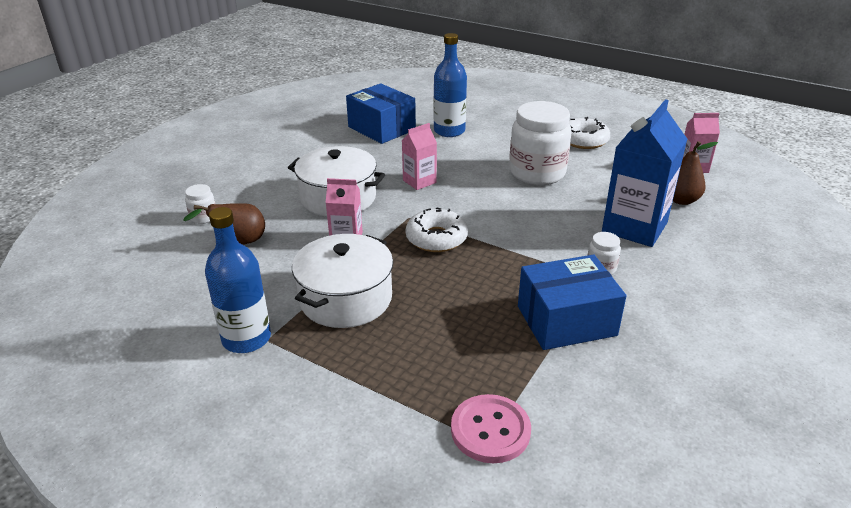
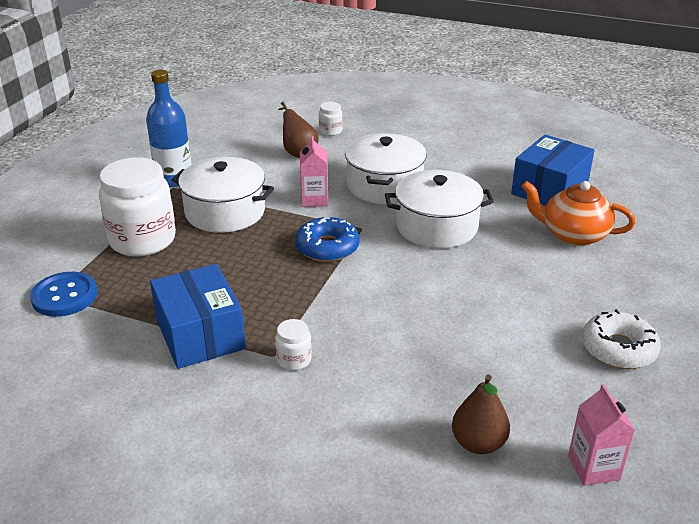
camera: 80 degrees right, 0 degrees up
(419, 181) = (436, 226): pink carton -> white pot
(436, 238) = (327, 247): white donut -> blue donut
(449, 131) = (573, 235): blue bottle -> orange teapot
(490, 430) = (64, 296): pink button -> blue button
(537, 173) = (495, 308): white jar -> white jar (142, 240)
(634, 227) = (389, 391): blue carton -> none

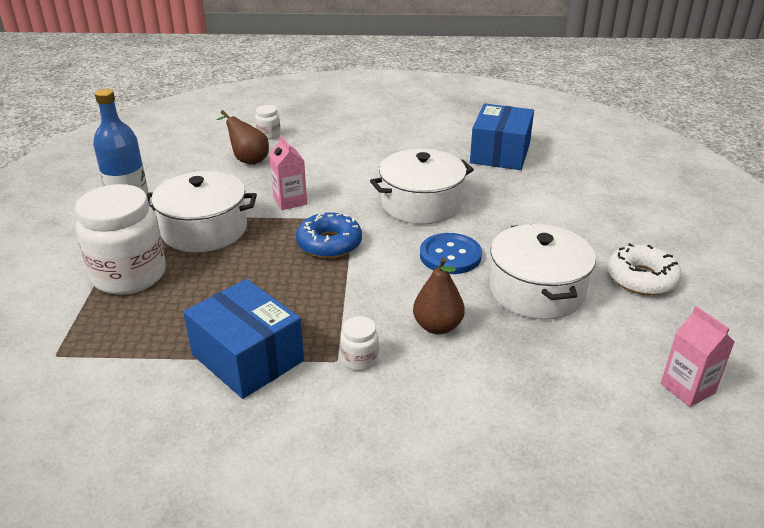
camera: 20 degrees left, 0 degrees up
(64, 296) = (69, 353): blue button -> blue button (450, 255)
(384, 185) = (350, 176): white pot -> white pot (537, 290)
(478, 443) = (579, 394): brown pear -> brown pear (437, 326)
(573, 235) = (544, 188): orange teapot -> none

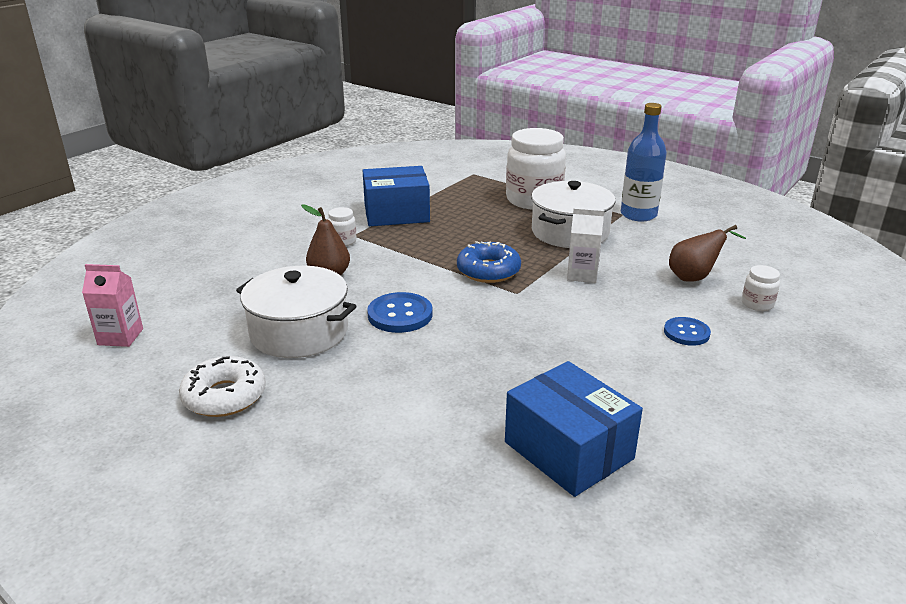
camera: 125 degrees right, 5 degrees down
(290, 201) = (582, 275): pink carton -> white carton
(336, 148) = (686, 333): none -> blue button
(421, 204) = (502, 336): white pot -> none

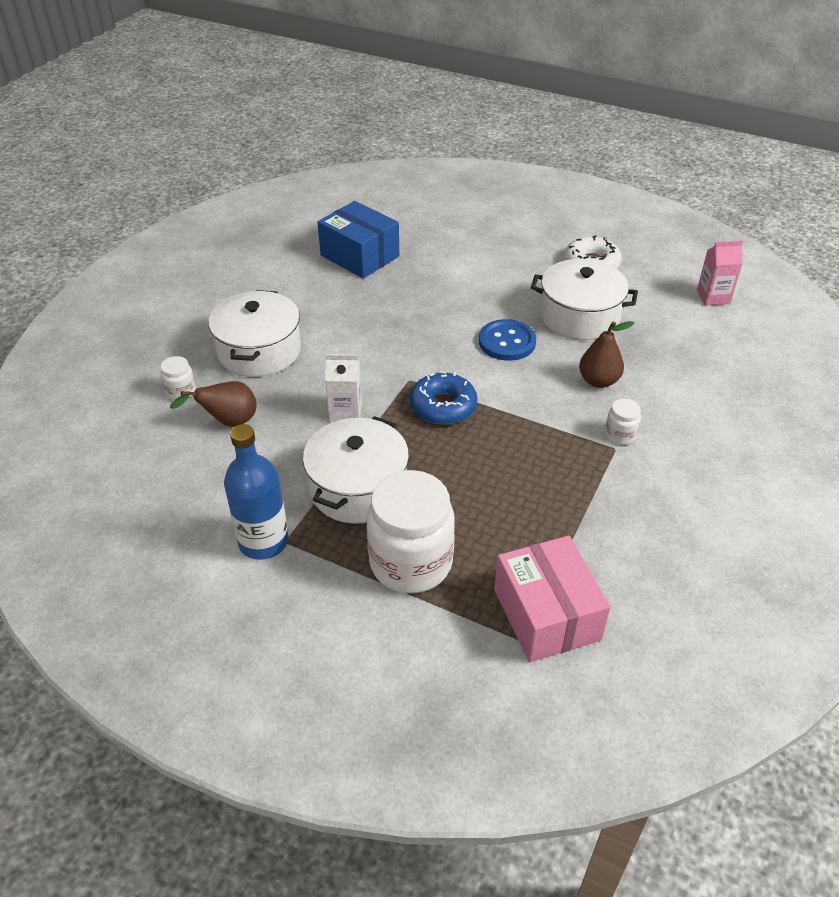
camera: 170 degrees right, 15 degrees up
(396, 213) = (588, 501): blue box -> none
(454, 179) = (546, 614): none -> pink box
(686, 333) = (259, 351): blue button -> white pot

